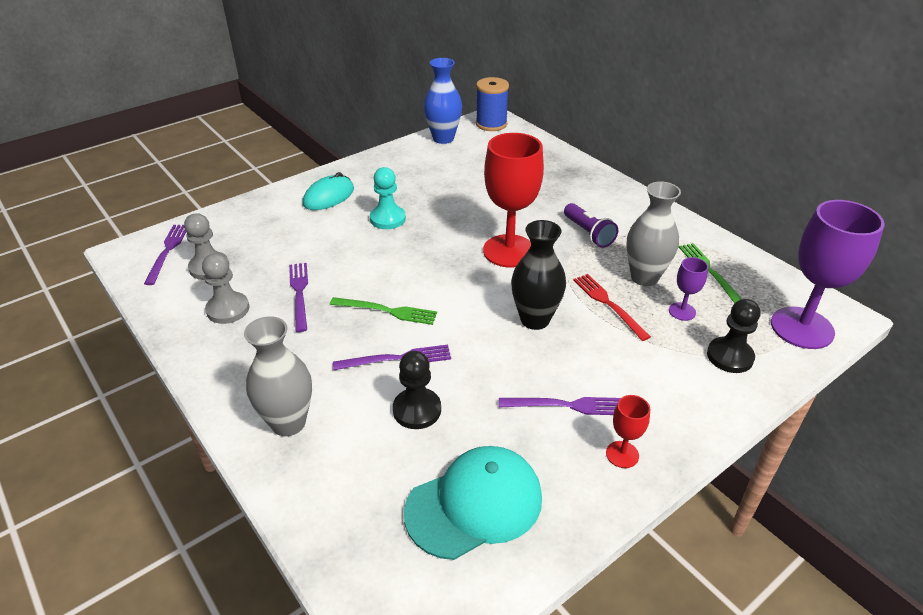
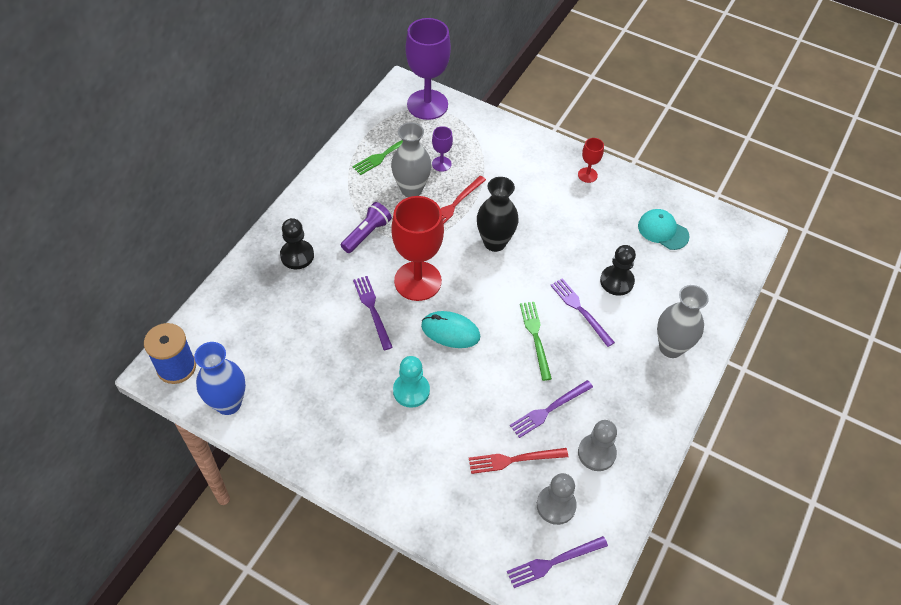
camera: 115 degrees left, 15 degrees up
(272, 256) = (514, 460): none -> red fork
(328, 196) = (395, 463): turquoise mouse -> turquoise mouse (450, 331)
(474, 504) = (662, 231): turquoise cap -> turquoise cap, size x0.63
(566, 406) = (566, 207): purple fork -> purple fork (372, 310)
(730, 356) = (475, 136): black pawn -> black pawn (297, 255)

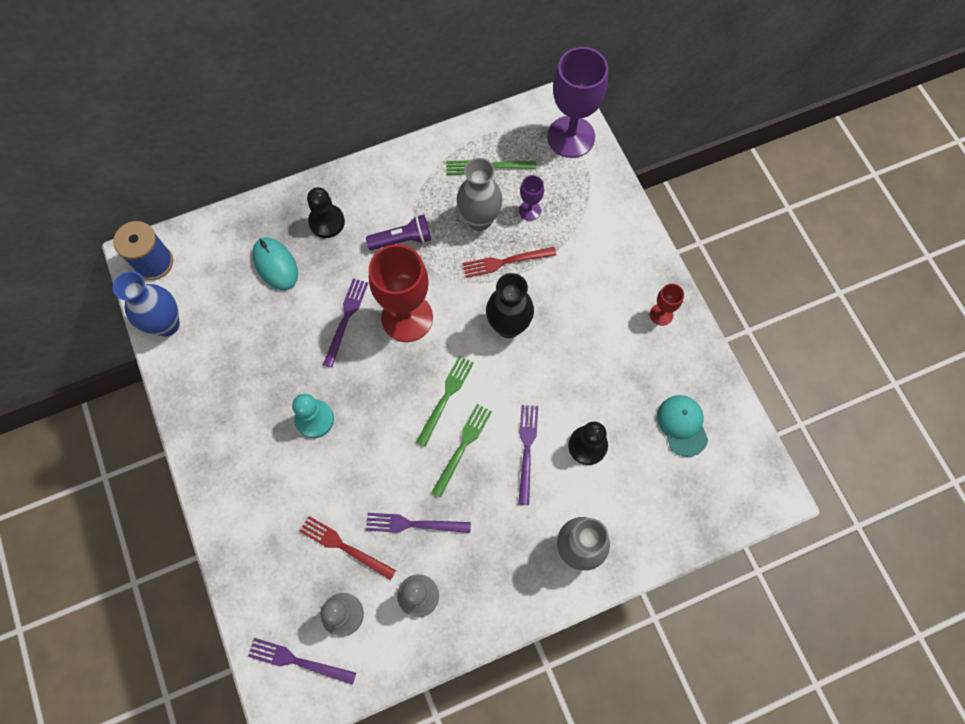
camera: 40 degrees right, 15 degrees up
(450, 331) = (393, 387): turquoise mouse -> turquoise mouse (275, 265)
(494, 314) = (446, 397): none -> green fork

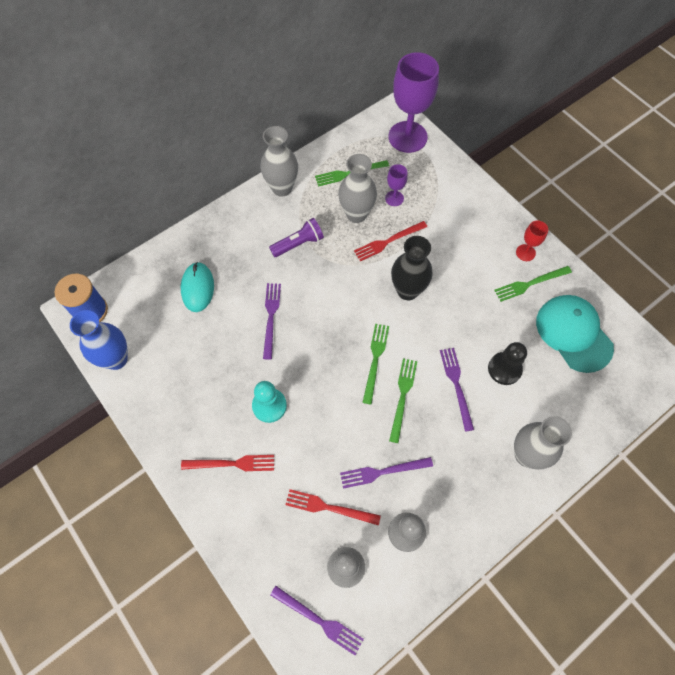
camera: 15 degrees left, 5 degrees down
(256, 472) = (232, 464): none -> red fork
(275, 265) = (197, 288): turquoise mouse -> turquoise mouse turned 45 degrees clockwise
(298, 661) = (319, 620): purple fork -> purple fork turned 150 degrees counterclockwise
(327, 222) = (231, 244): black pawn -> none
(404, 167) = (282, 188): none -> grey vase
(407, 318) = (322, 304): red goblet -> none
(653, 353) = (530, 283): none -> green fork
(682, 425) = (573, 334): turquoise cap -> turquoise cap, size x1.60

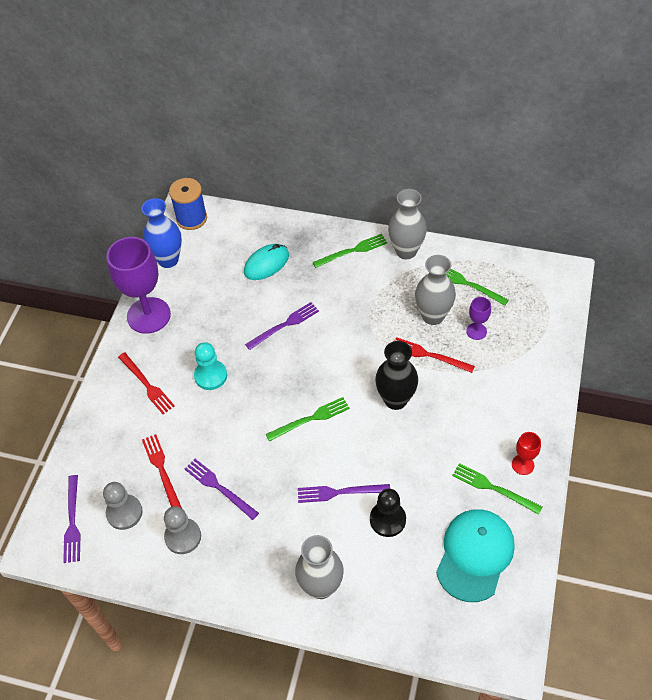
camera: 55 degrees right, 10 degrees down
(298, 244) = (366, 297): purple flashlight -> none
(402, 396) = (295, 459): green fork -> green fork (352, 251)
(407, 137) = (550, 299): purple goblet -> purple goblet (148, 315)
(456, 385) = (339, 492): purple fork -> purple fork turned 135 degrees counterclockwise

